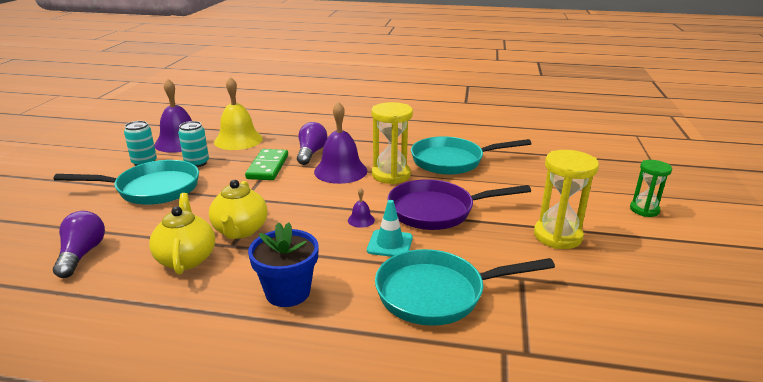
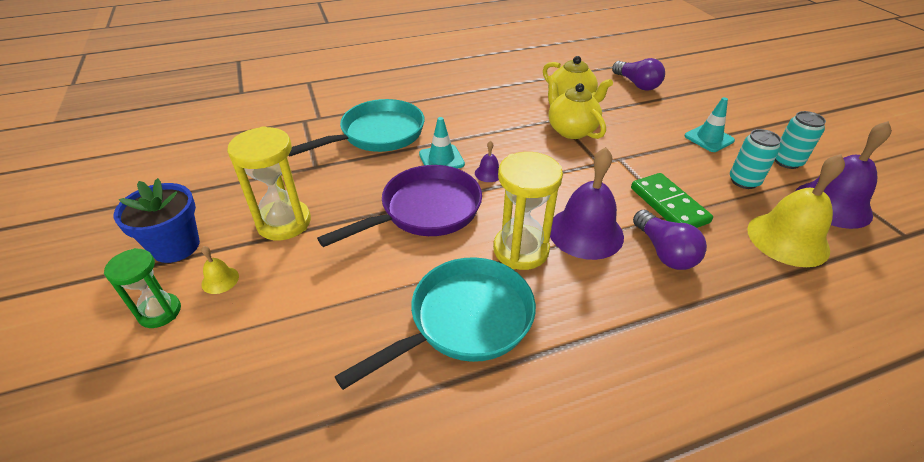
camera: 150 degrees right, 15 degrees up
(152, 189) = (709, 138): turquoise pan -> turquoise traffic cone
(288, 292) = (477, 105): blue flower pot -> blue flower pot (176, 246)
(605, 215) = (220, 280): none -> yellow bell

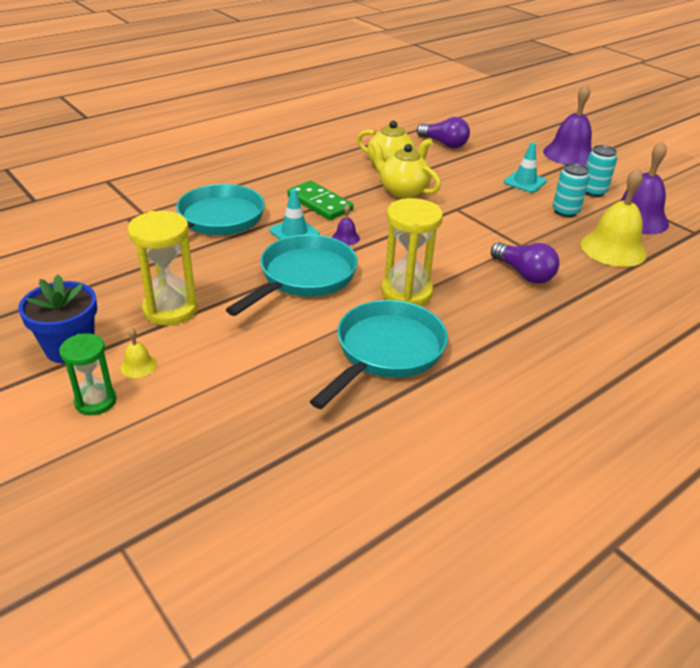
camera: 20 degrees left, 5 degrees down
(425, 211) = (304, 277): purple pan -> turquoise pan
(585, 232) = (454, 270): purple bell -> purple bell (569, 154)
(668, 205) = (513, 239): green domino -> green domino (319, 203)

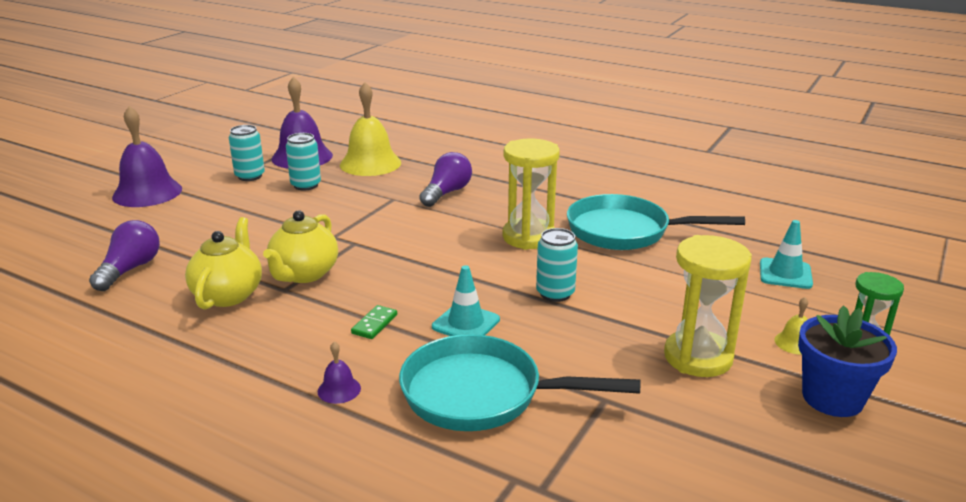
camera: 110 degrees left, 10 degrees down
(304, 277) = (555, 293): turquoise pan -> turquoise can
(319, 203) = (374, 324): green domino -> green domino, size x0.52
(346, 238) = (451, 287): purple bell -> purple bell (339, 389)
(525, 182) = (240, 209): turquoise traffic cone -> turquoise traffic cone (785, 274)

